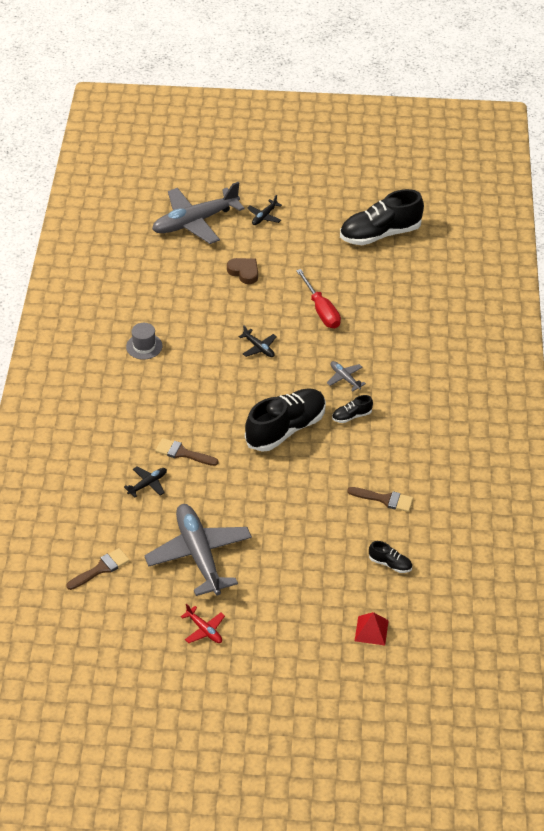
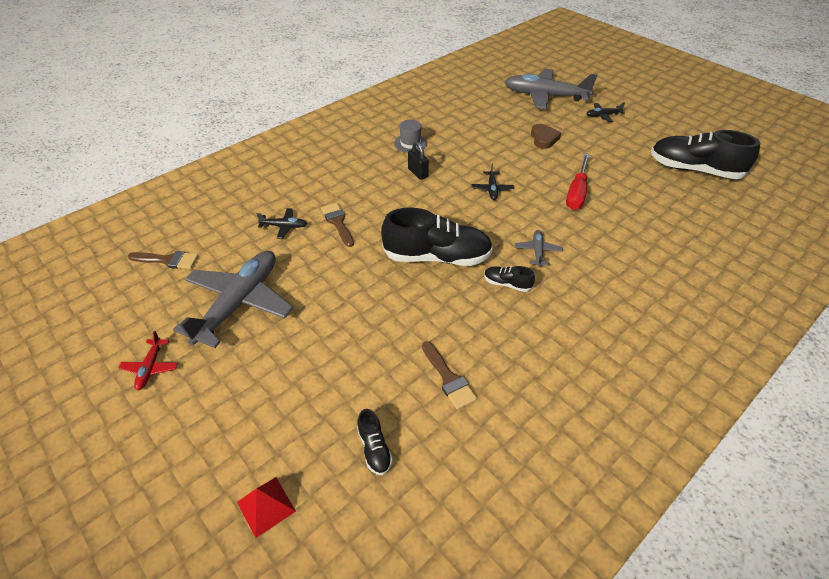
camera: 45 degrees right, 0 degrees up
(186, 371) = (418, 173): none -> black padlock

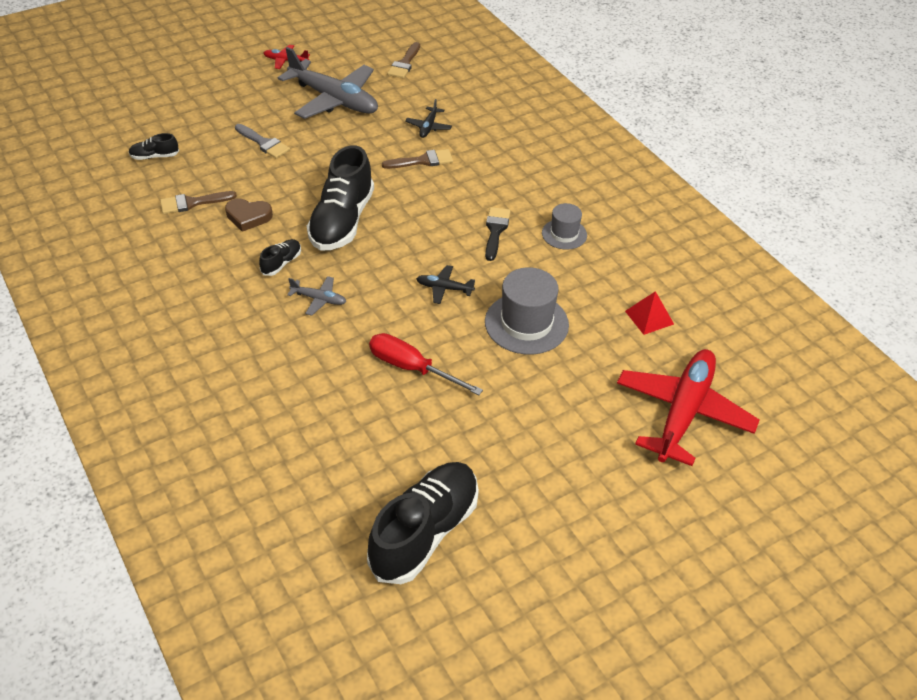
camera: 100 degrees right, 0 degrees up
(266, 506) = (143, 108): red pyramid -> red pyramid (649, 317)
(329, 344) = (264, 143): none -> grey brush
(418, 173) = (495, 230): black padlock -> black brush
(507, 151) = (526, 323): none -> grey hat
(543, 139) = (550, 372): brown heart -> brown heart (248, 217)
(545, 96) = (683, 412): grey plane -> red plane
(603, 115) = (608, 471): black plane -> none

